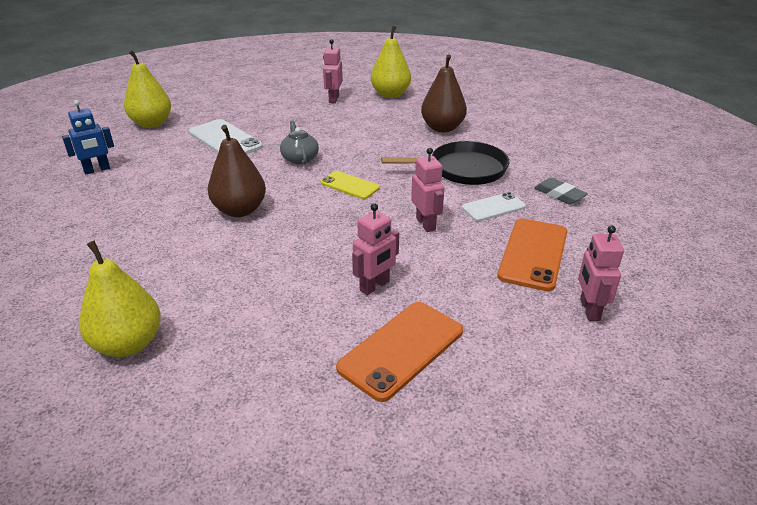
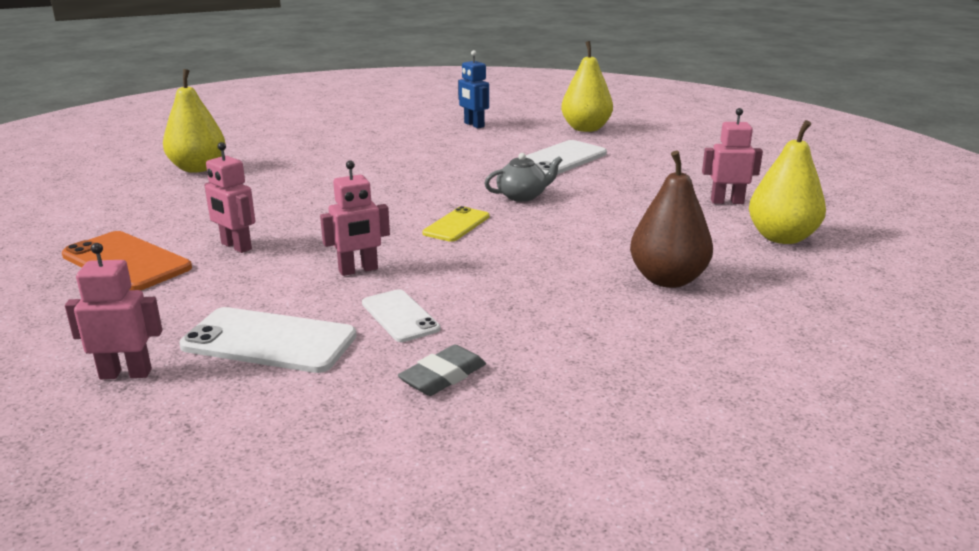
camera: 85 degrees right, 10 degrees down
(240, 210) = (396, 181): brown pear -> none
(463, 169) = (518, 295): black pan -> none
(533, 254) = (269, 341): orange phone -> white phone

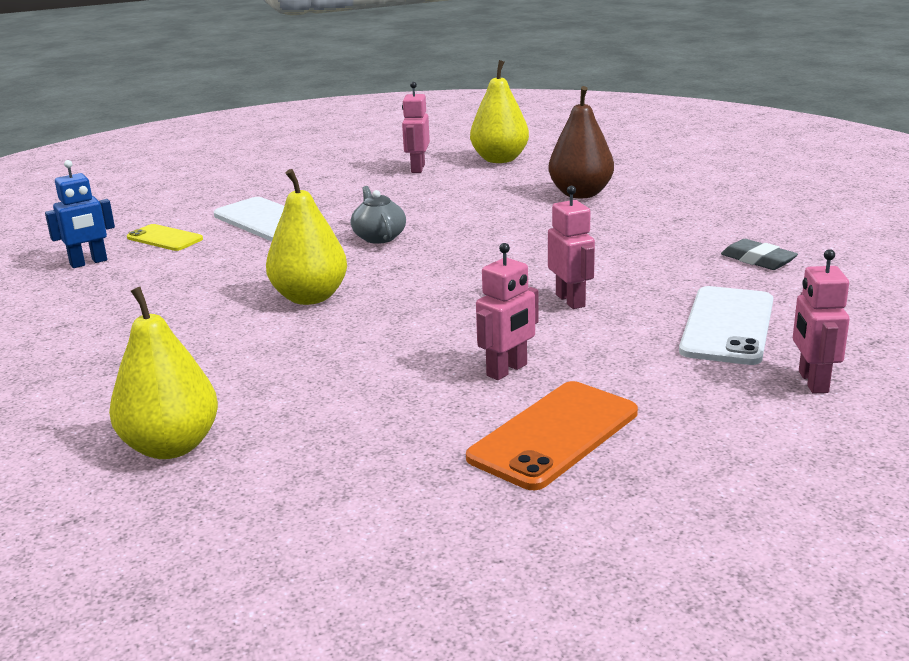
camera: 85 degrees left, 0 degrees up
(400, 316) = (665, 278): white phone -> none
(456, 225) = (455, 263): yellow phone -> yellow phone (165, 238)
(586, 129) = (157, 208): yellow pear -> yellow pear (310, 297)

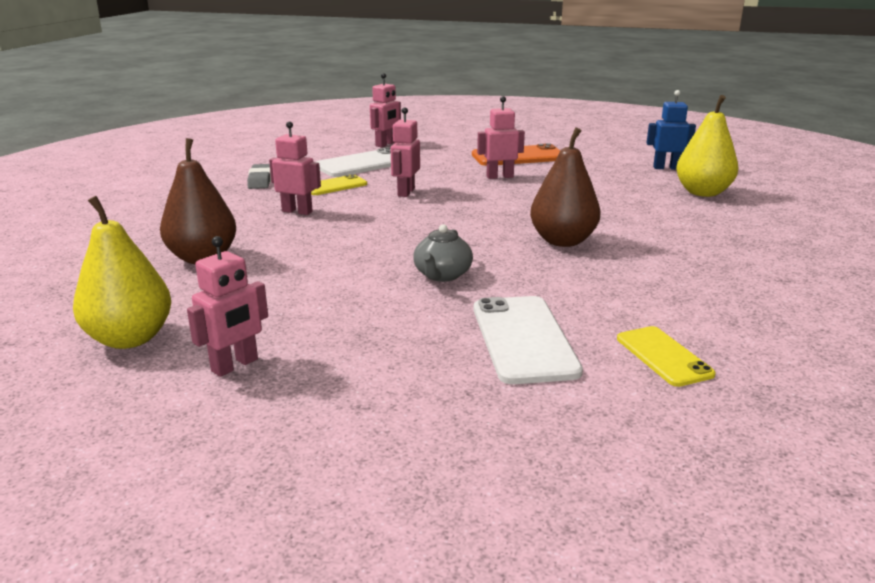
camera: 145 degrees left, 0 degrees up
(89, 263) = (766, 348): blue robot -> blue robot (666, 168)
(310, 297) = (562, 241): yellow pear -> brown pear
(618, 243) = (297, 211): none -> pink robot
(665, 281) = (334, 186): none -> yellow phone

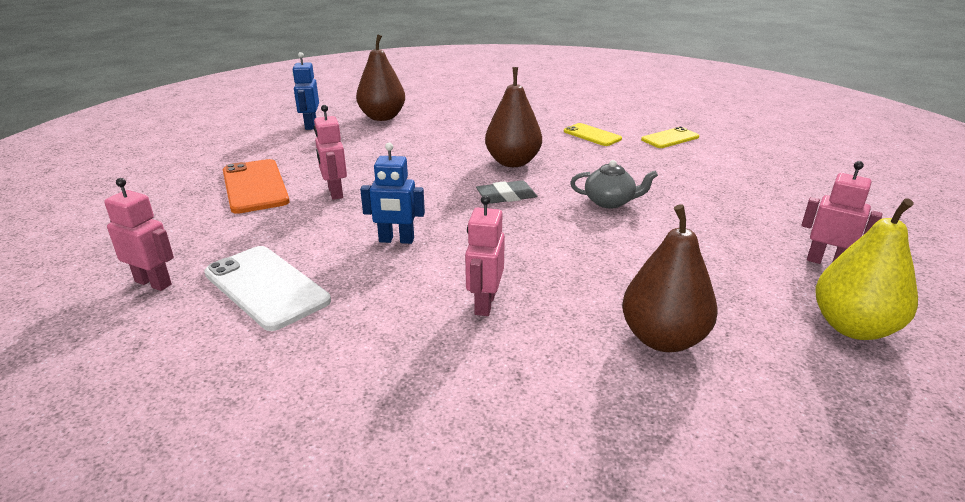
camera: 100 degrees left, 5 degrees up
(260, 180) = (349, 372): grey eraser -> grey eraser (506, 196)
(334, 186) = (374, 294): yellow phone -> yellow phone (592, 135)
(405, 192) = (396, 240): pink robot -> blue robot
(523, 339) = (685, 171): white phone -> none
(702, 193) = (382, 117): yellow pear -> brown pear

